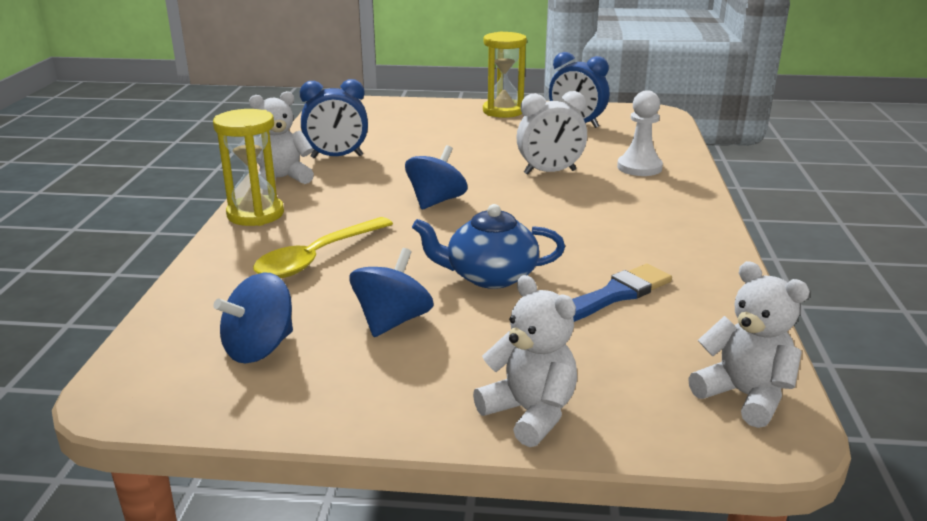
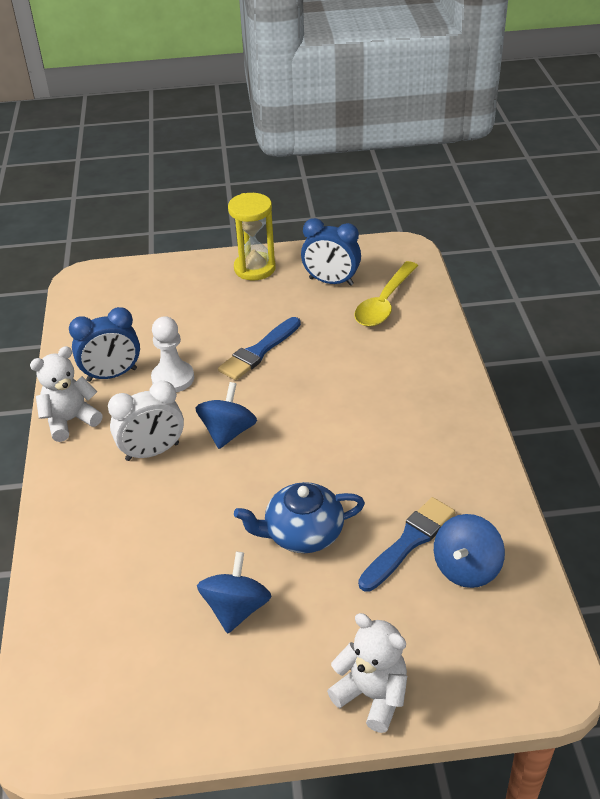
camera: 10 degrees left, 15 degrees up
(255, 214) = (65, 481): yellow hourglass -> none
(259, 348) = (136, 664): blue spinning top -> blue spinning top (466, 568)
(317, 258) = (145, 535): yellow spoon -> yellow spoon (384, 303)
(488, 157) = (259, 351): none -> blue brush
(550, 172) = (322, 368): white clock -> white clock (152, 452)
(639, 167) = (402, 347): white pawn -> white pawn (173, 378)
(744, 396) = (527, 643): white teddy bear -> none

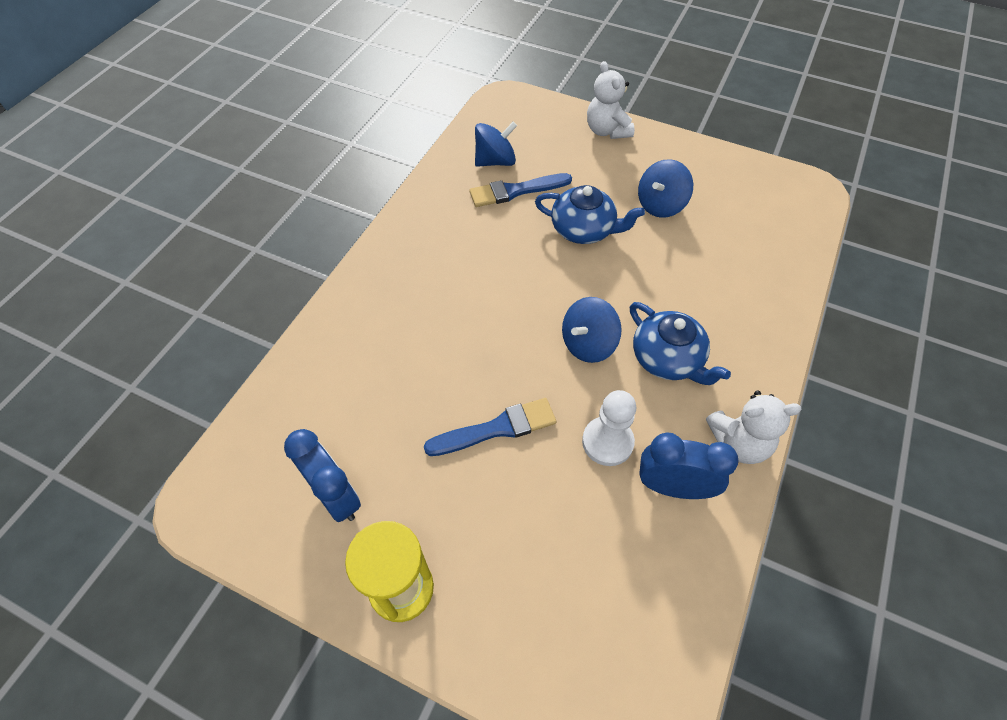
camera: 150 degrees left, 15 degrees up
(152, 452) = (667, 359): white clock -> blue teapot
(384, 303) = (316, 422): yellow spoon -> none

